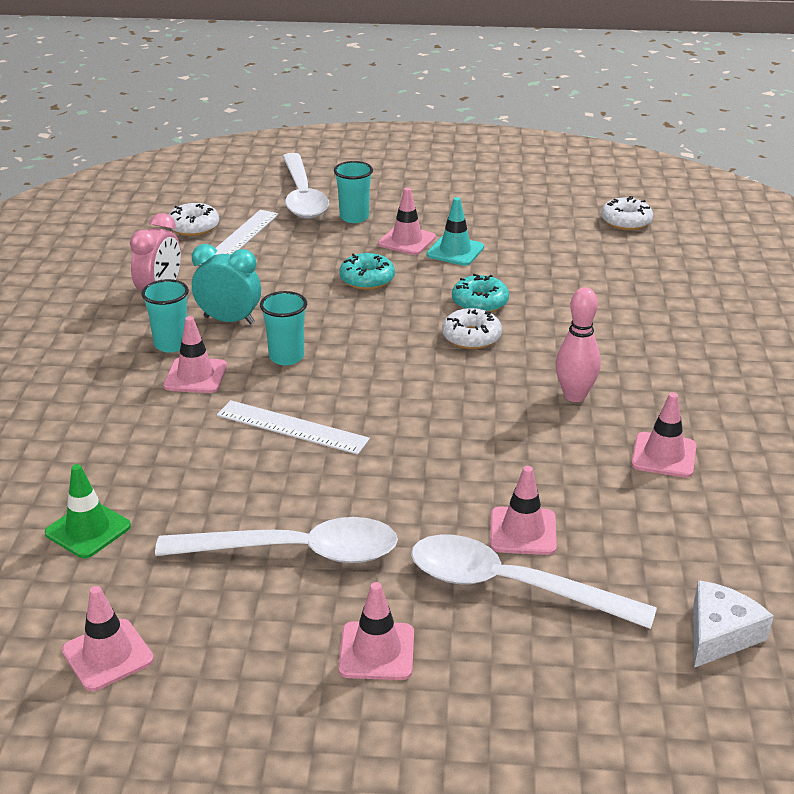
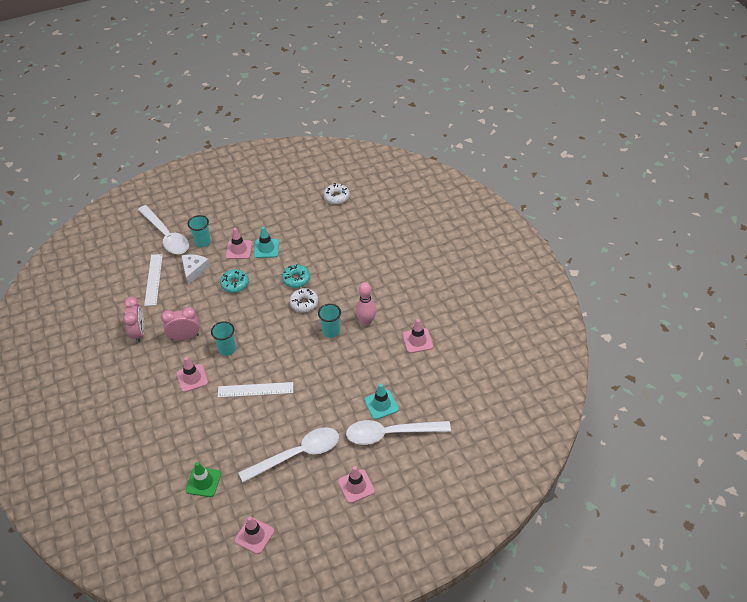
camera: 25 degrees left, 15 degrees up
(171, 344) = (167, 363): turquoise cup -> turquoise cup (331, 331)
(194, 227) = (124, 280): white donut -> none
(229, 320) = (185, 337): turquoise clock -> pink clock
(523, 531) = (381, 404): pink traffic cone -> turquoise traffic cone
(720, 634) = (475, 421): white cheese -> white cheese (194, 270)

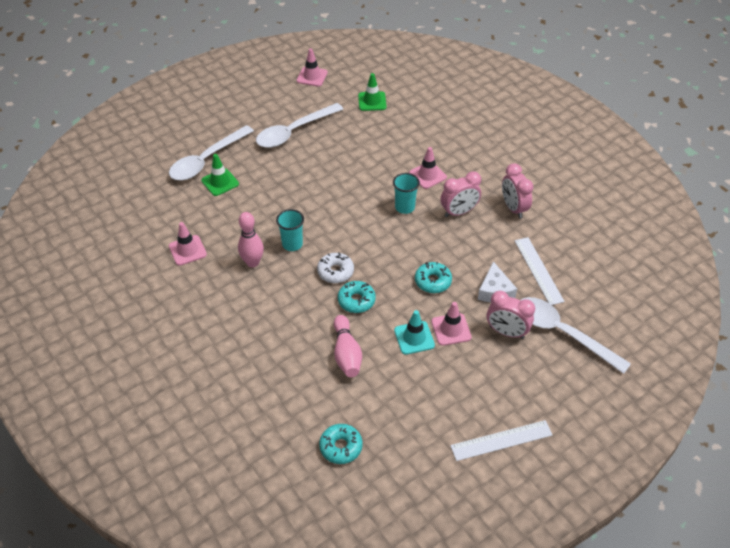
camera: 165 degrees right, 0 degrees up
(203, 242) = (506, 332): turquoise cup -> pink clock
(255, 390) = (356, 175): white ruler -> white ruler (501, 440)
(315, 246) = (346, 354): none -> pink bowling pin
(336, 197) = (341, 447): white donut -> turquoise donut
(356, 486) = (233, 118): pink traffic cone -> none
(381, 404) = (220, 182): turquoise traffic cone -> green traffic cone
(390, 433) = (206, 160): white spoon -> white spoon turned 150 degrees clockwise

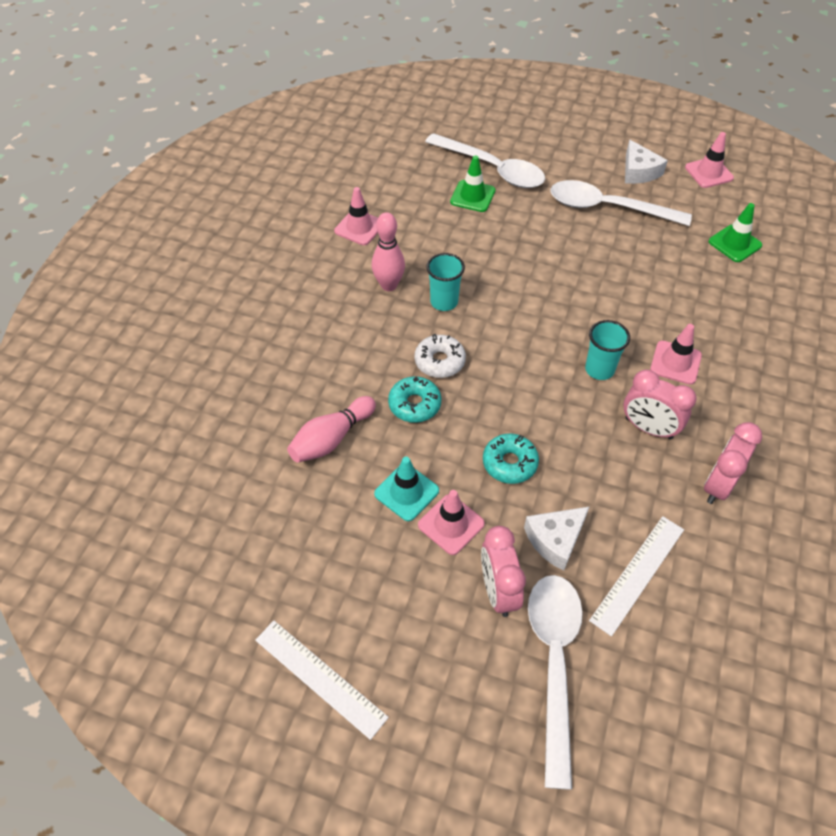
camera: 55 degrees right, 5 degrees up
(206, 160) = (492, 169): white spoon -> white spoon turned 150 degrees counterclockwise
(280, 102) = (639, 171): none -> white cheese
(341, 447) = (200, 507): turquoise donut -> none

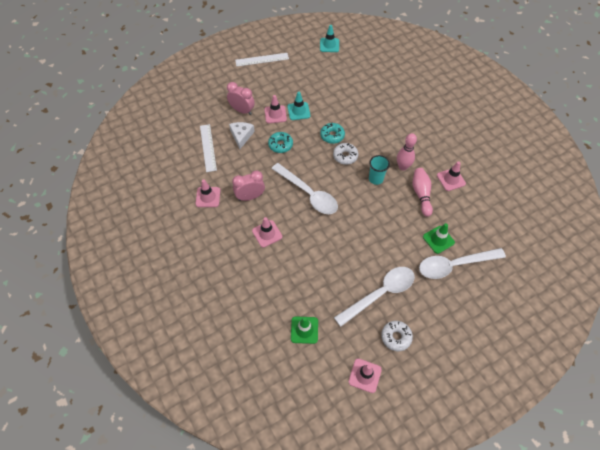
camera: 130 degrees right, 5 degrees up
(164, 572) = (329, 45): none -> turquoise traffic cone
(331, 439) = (340, 105): pink bowling pin -> pink bowling pin (421, 194)
(554, 663) = (208, 108): white spoon -> white spoon (308, 194)
(599, 369) = (290, 204): turquoise cup -> none
(639, 171) = (396, 337): white cheese -> white donut
(718, 485) = (208, 197): pink clock -> pink traffic cone

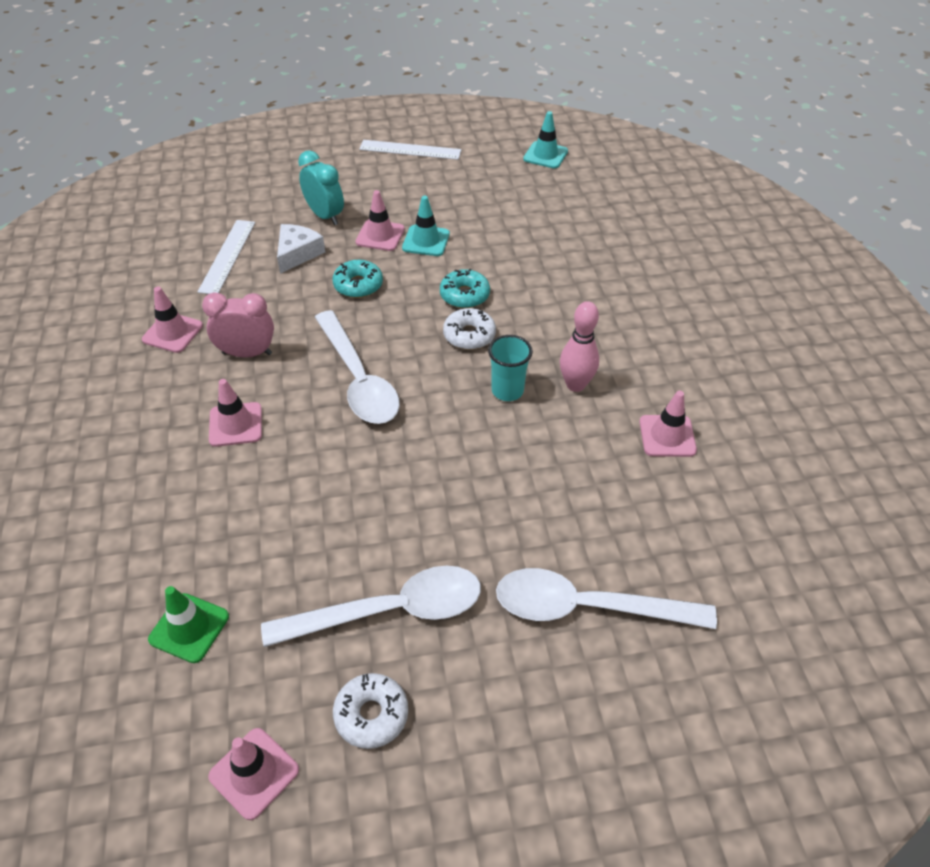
camera: 20 degrees right, 10 degrees down
(242, 110) = (325, 216): pink clock -> turquoise clock
(421, 194) = (587, 445): pink bowling pin -> none
(438, 239) = (578, 544): green traffic cone -> none

